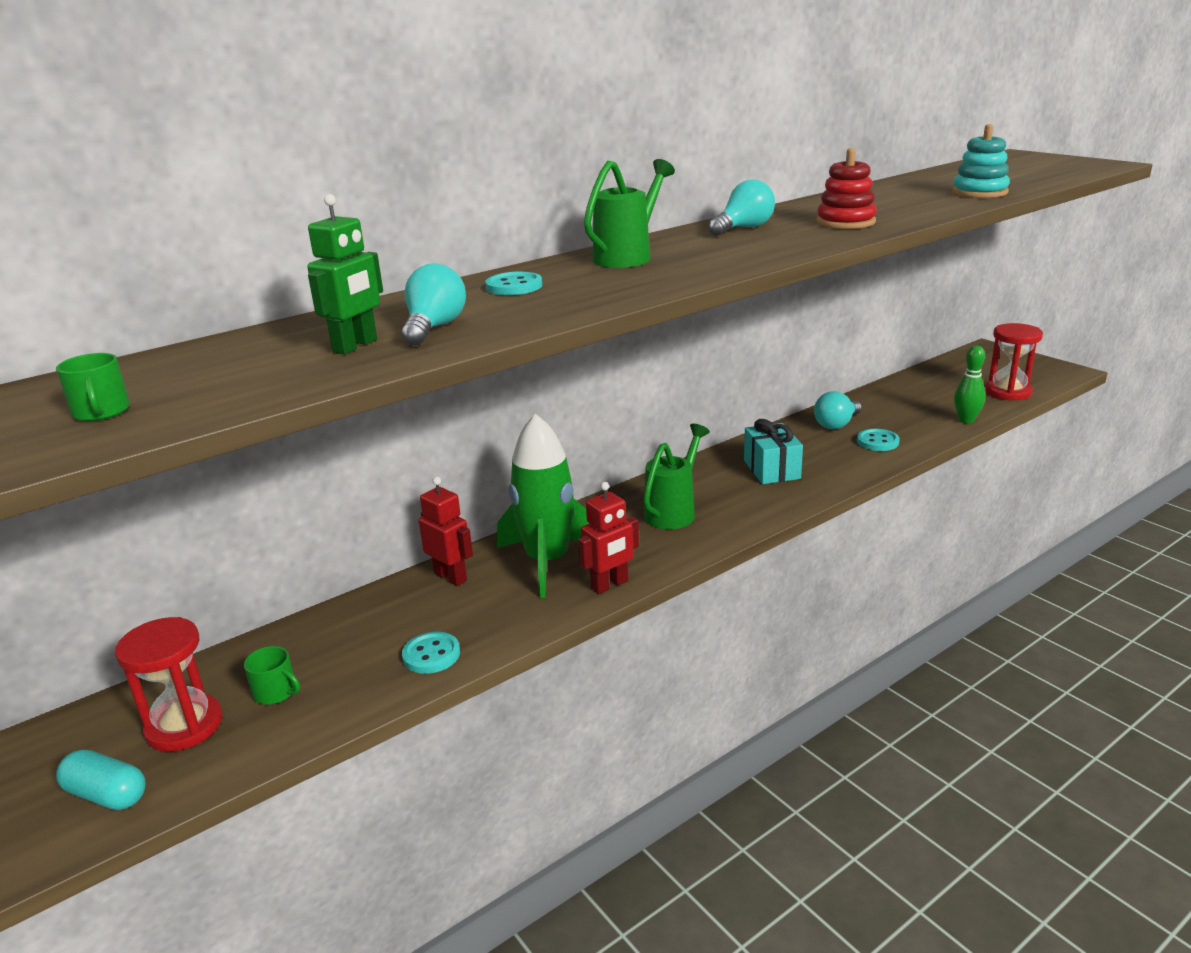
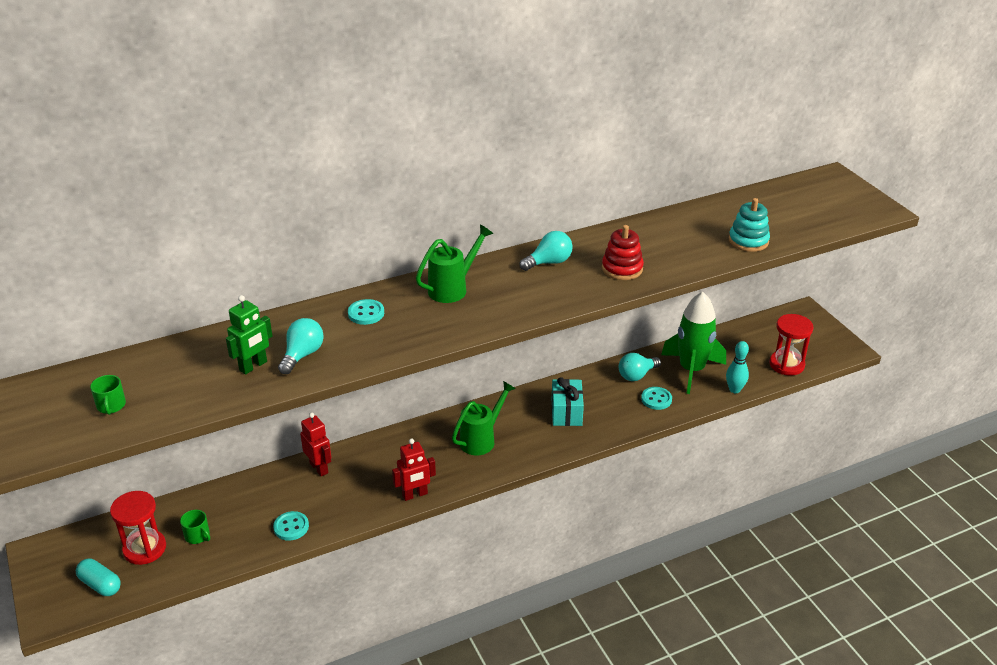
camera: 10 degrees right, 10 degrees up
(547, 562) = (383, 467): green rocket -> green rocket (691, 370)
(966, 420) = (734, 389): green bowling pin -> turquoise bowling pin

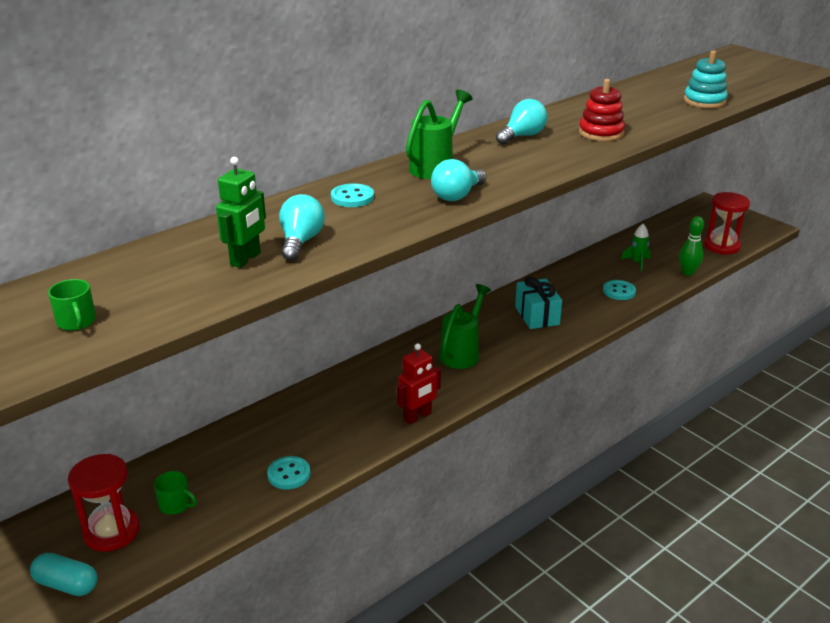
camera: 15 degrees left, 5 degrees down
(319, 468) = (294, 409): red robot -> none
(636, 375) = (587, 274): turquoise light bulb -> turquoise light bulb (457, 196)
(691, 370) = (637, 263): green rocket -> green rocket, size x0.44
(734, 389) = (688, 272): turquoise bowling pin -> green bowling pin

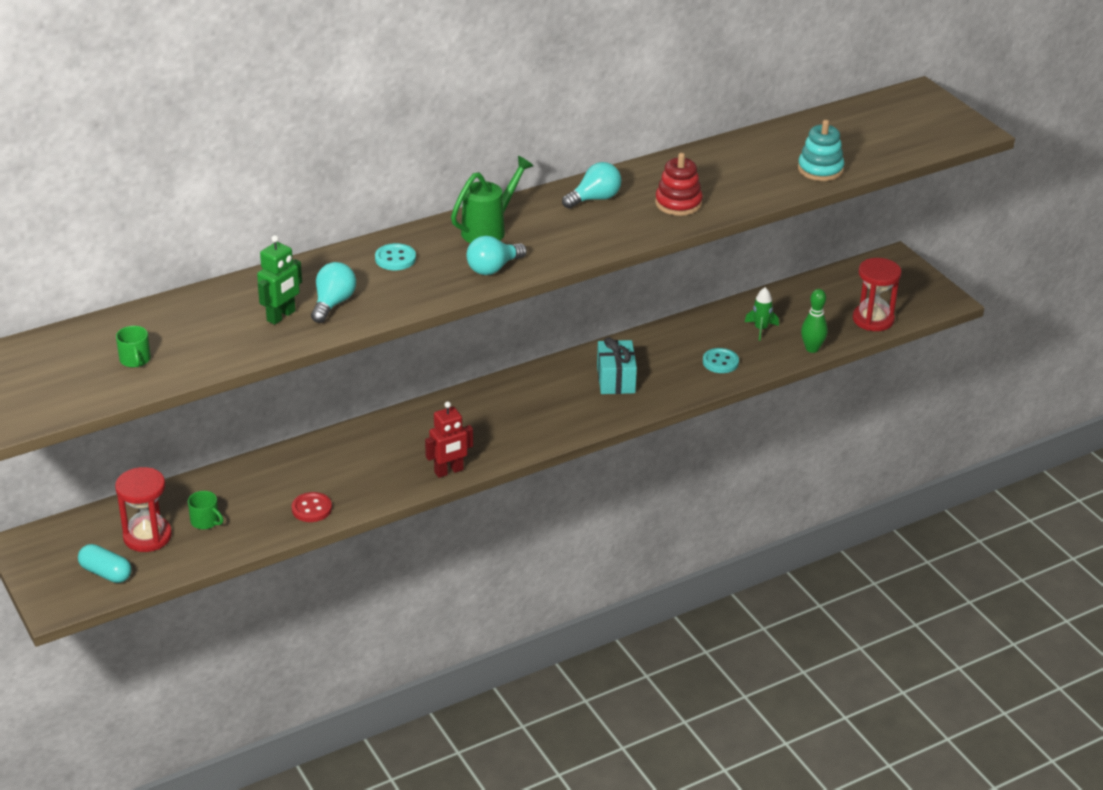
camera: 10 degrees right, 5 degrees up
(289, 474) = (311, 509): turquoise button -> red button
(462, 353) = (519, 411): green watering can -> none

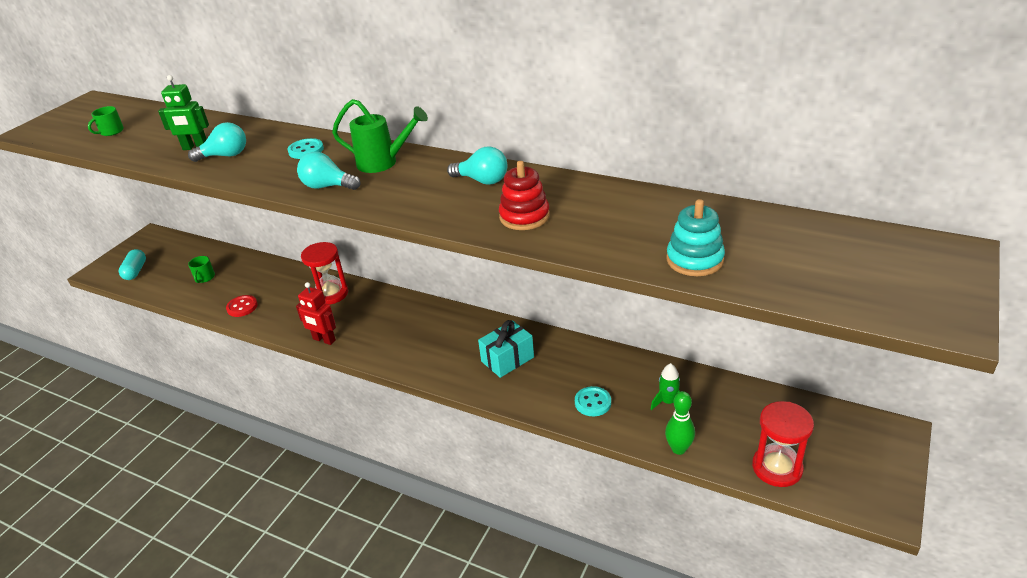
camera: 60 degrees right, 0 degrees up
(147, 536) = (178, 267): red hourglass -> red hourglass (331, 294)

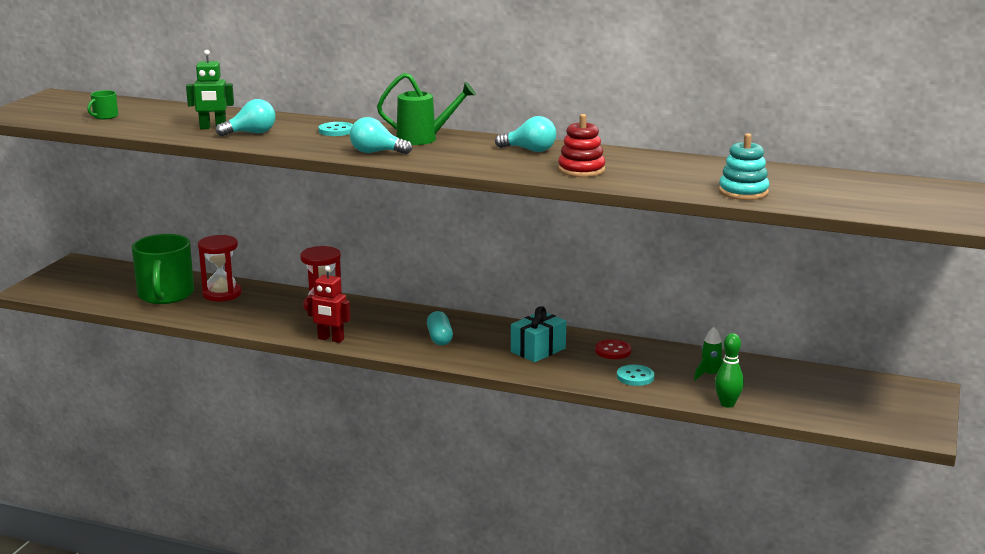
camera: 10 degrees left, 15 degrees down
(135, 271) = (76, 290): turquoise capsule -> turquoise capsule (439, 338)
(204, 277) = (165, 295): green mug -> green mug, size x2.41
(242, 307) = (223, 316): red button -> red button (613, 351)
(777, 468) = (822, 413): red hourglass -> red hourglass (222, 294)

